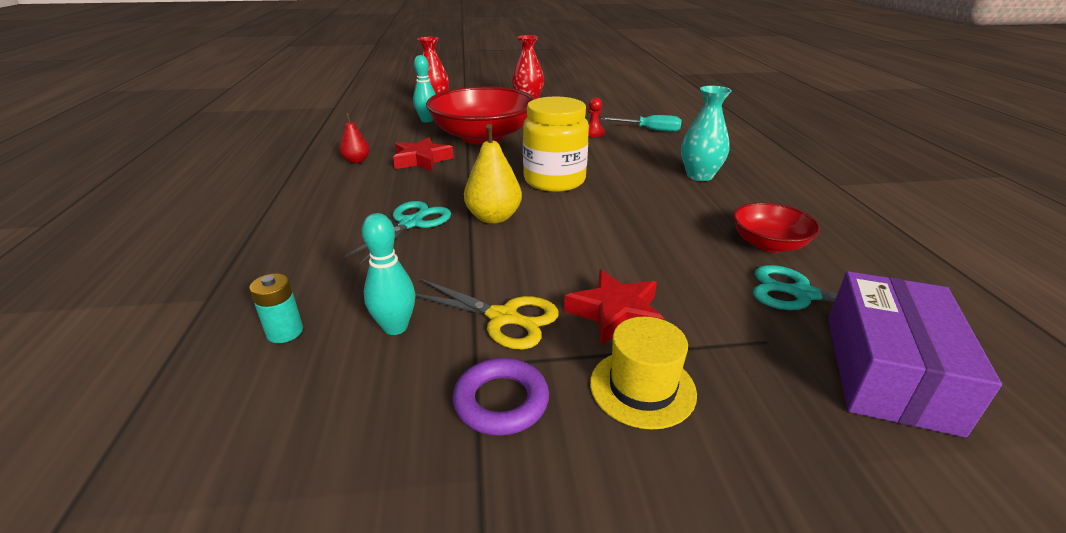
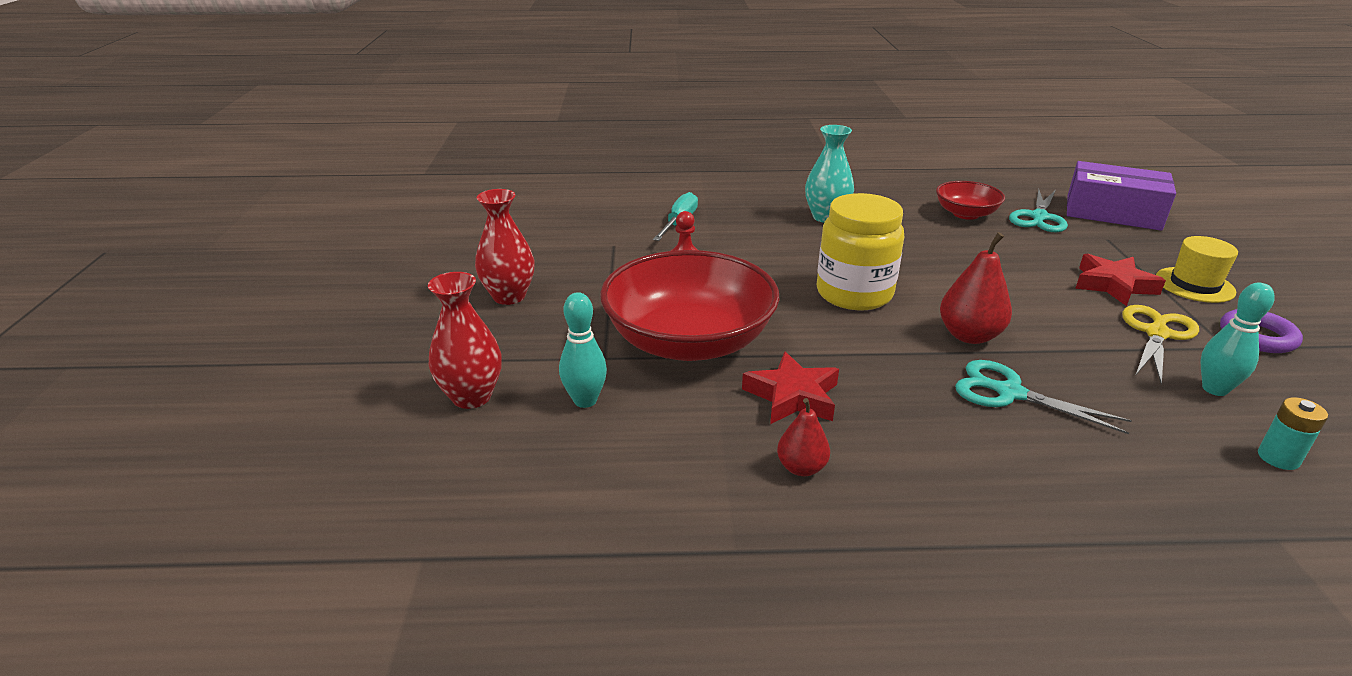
camera: 85 degrees left, 0 degrees up
(493, 217) = (969, 335): yellow pear -> red pear

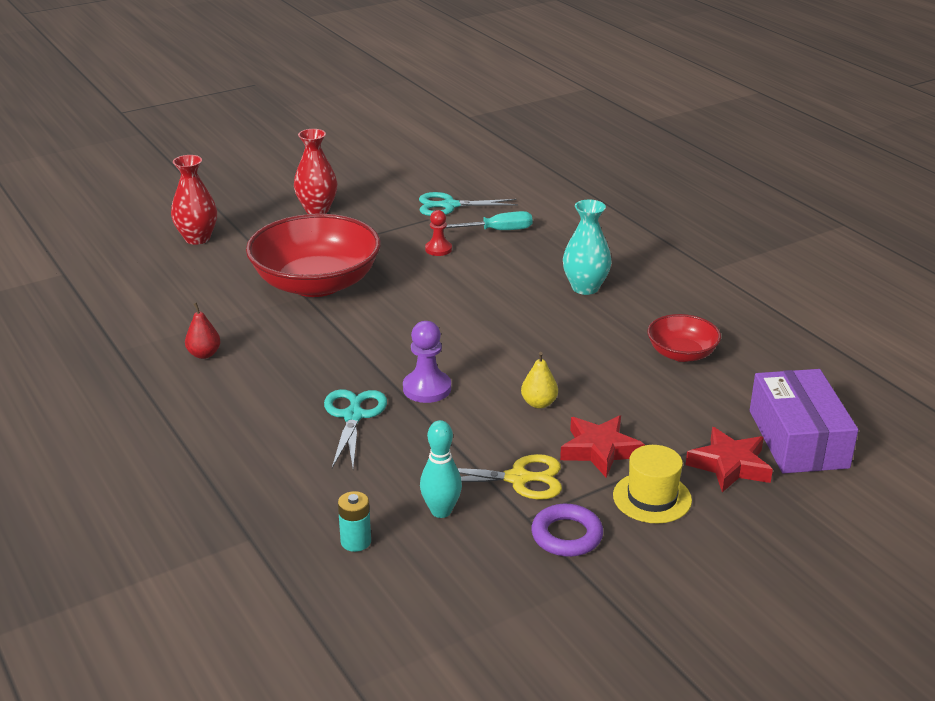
camera: 60 degrees right, 0 degrees up
(585, 400) = (220, 271): turquoise bowling pin -> none
(792, 396) = (279, 335): red star -> red star (729, 465)
(854, 294) = (449, 328): yellow jar -> none
(969, 335) = (427, 388): red pear -> purple pawn
(1022, 289) = (539, 403): none -> yellow pear
(1039, 217) = (725, 395): turquoise scissors -> turquoise scissors (449, 206)

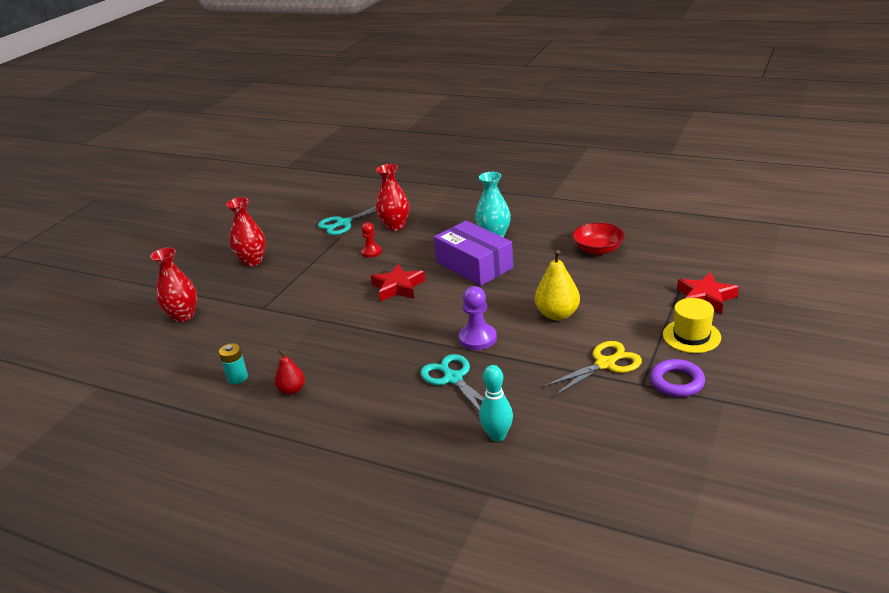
camera: 30 degrees left, 0 degrees up
(316, 283) = (314, 307): red bowl -> none
(356, 541) = (561, 456): turquoise battery -> turquoise battery (237, 377)
(441, 511) = (587, 407): turquoise bowling pin -> turquoise bowling pin (497, 436)
(497, 231) = (395, 226): turquoise screwdriver -> red vase
(539, 403) = (557, 314): yellow pear -> yellow pear, size x1.62
(600, 450) = (628, 324): red star -> red star (398, 287)
(798, 439) = (718, 267): purple box -> purple box (474, 265)

